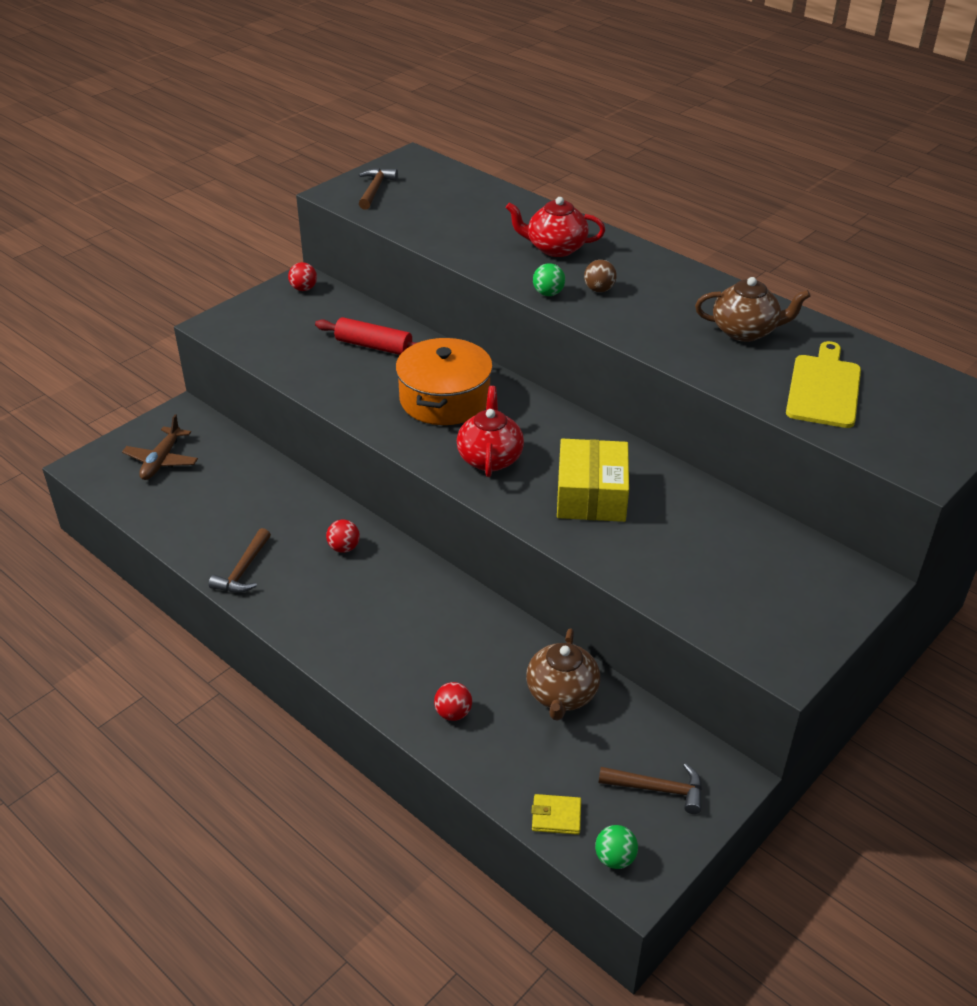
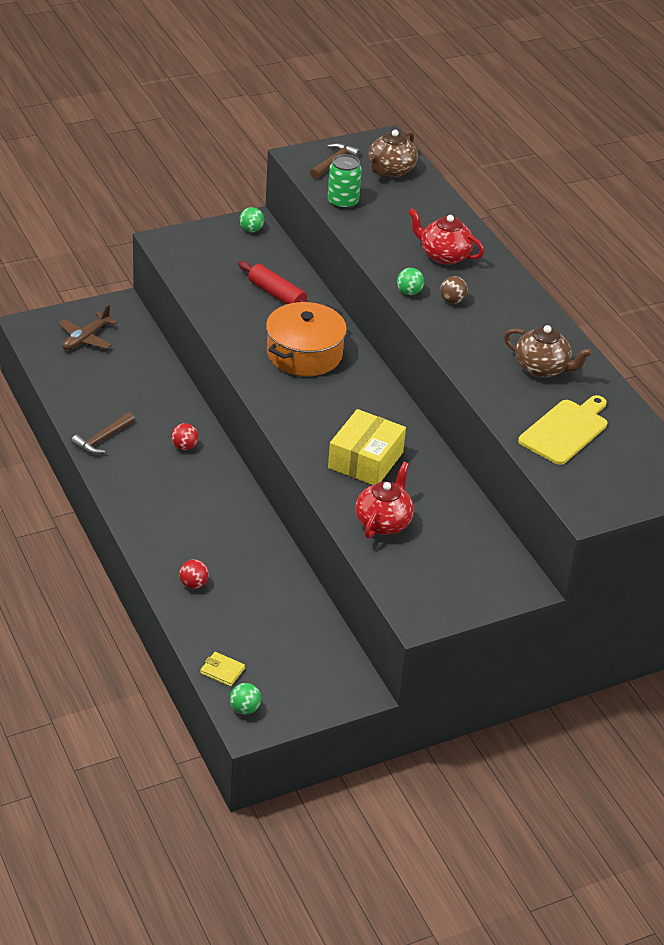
camera: 20 degrees right, 0 degrees up
(303, 289) = (251, 230): red ball -> green ball
(412, 224) = (343, 202): none -> green can
(490, 458) = (308, 409): red teapot -> red teapot (383, 522)
(561, 695) = (278, 599): brown teapot -> brown teapot (391, 170)
(658, 789) = (304, 680): brown hammer -> none

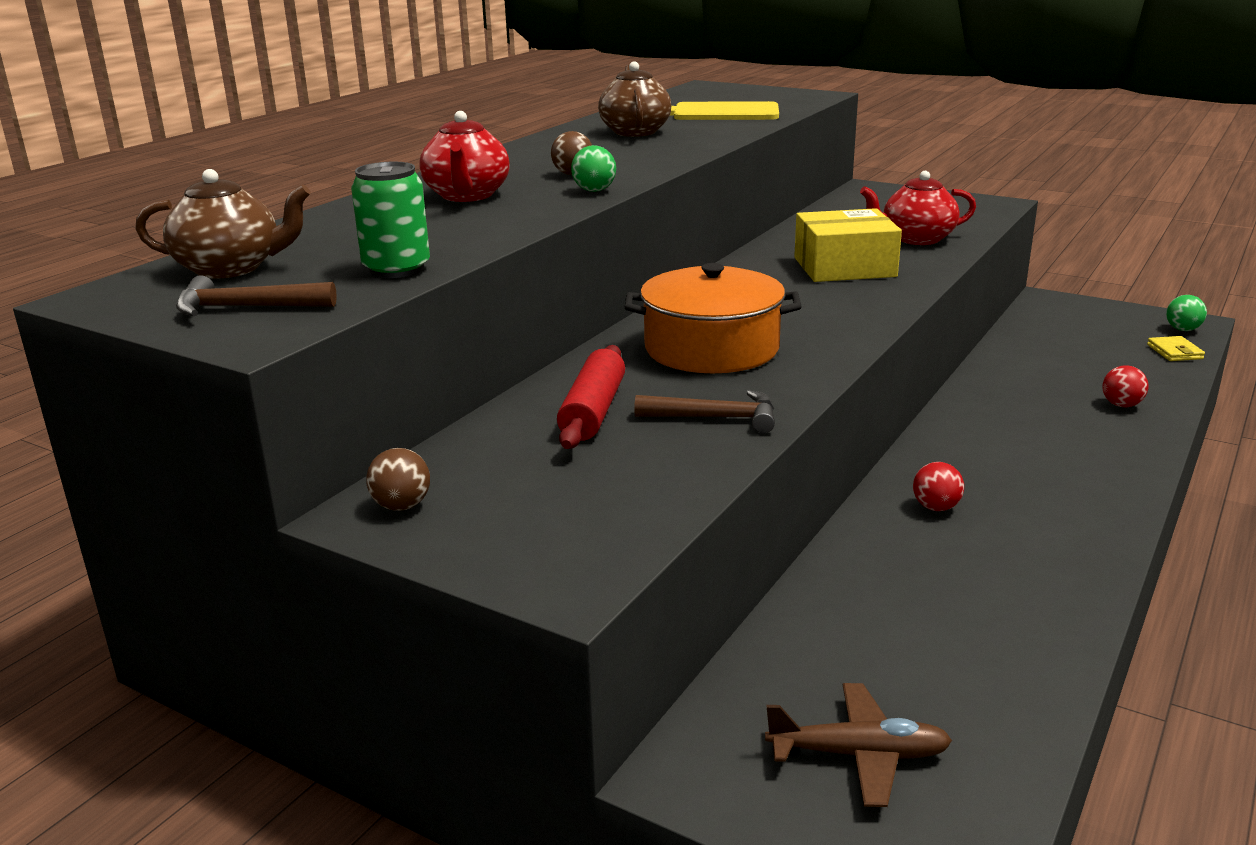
camera: 120 degrees left, 15 degrees down
(102, 439) = (1055, 581): brown hammer -> brown hammer (716, 418)
(251, 230) = (401, 506): green ball -> brown ball

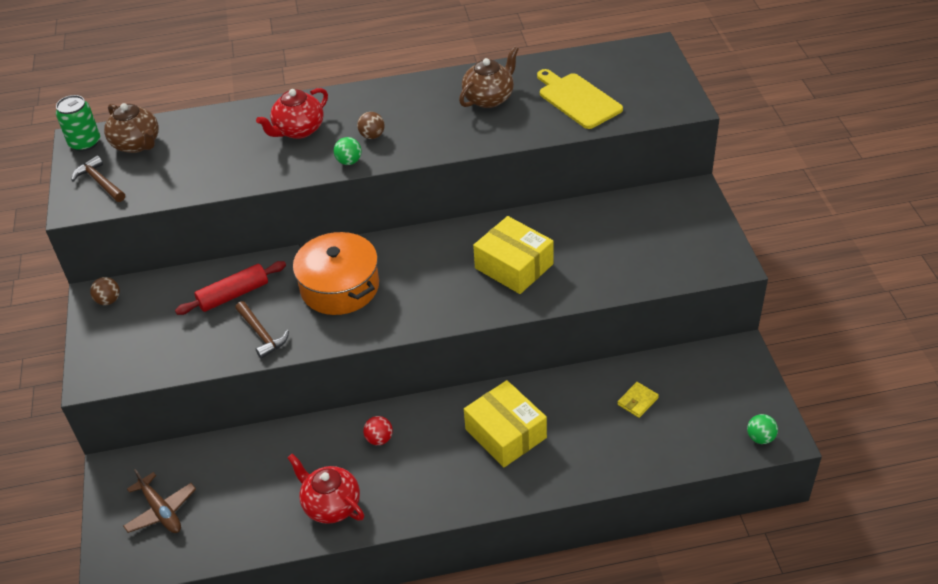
camera: 50 degrees right, 20 degrees up
(396, 269) = (176, 185): green can -> green can (85, 143)
(916, 239) = (603, 267): red teapot -> red teapot (331, 505)
(1027, 432) = (505, 433): none -> yellow box
(1121, 405) = (589, 457): red ball -> none
(1174, 352) = (710, 449): yellow wallet -> yellow wallet (637, 401)

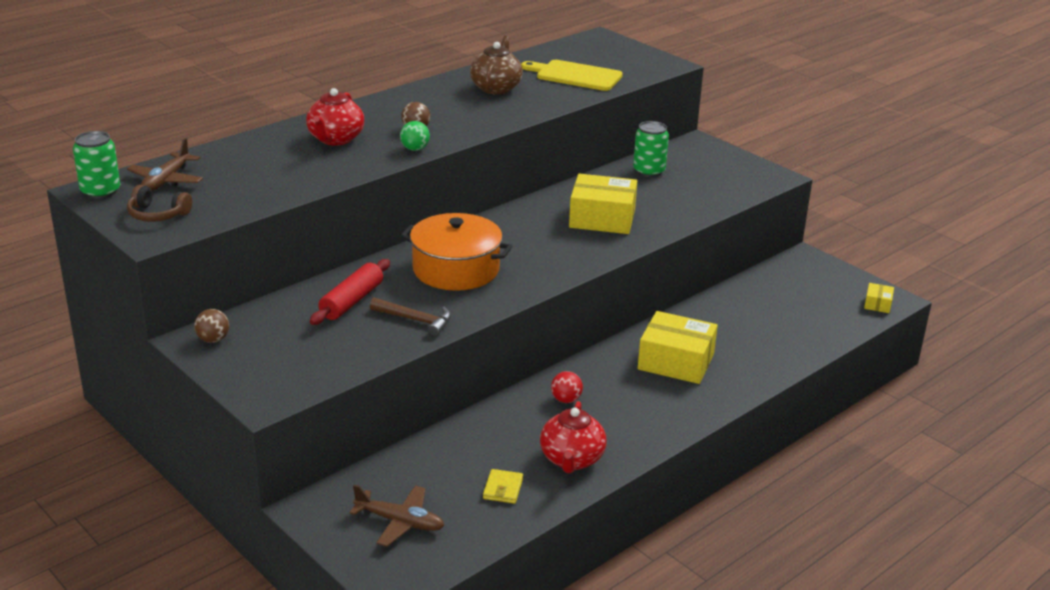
camera: 35 degrees left, 15 degrees down
(100, 182) = (157, 214): brown hammer -> brown headphones
(137, 144) = (166, 181): brown teapot -> brown plane
(331, 505) = (572, 459): red teapot -> red teapot turned 90 degrees counterclockwise
(611, 218) = (649, 171): none -> green can
(637, 401) = (761, 309): yellow wallet -> yellow wallet (503, 489)
(760, 438) = (877, 304): green ball -> yellow box

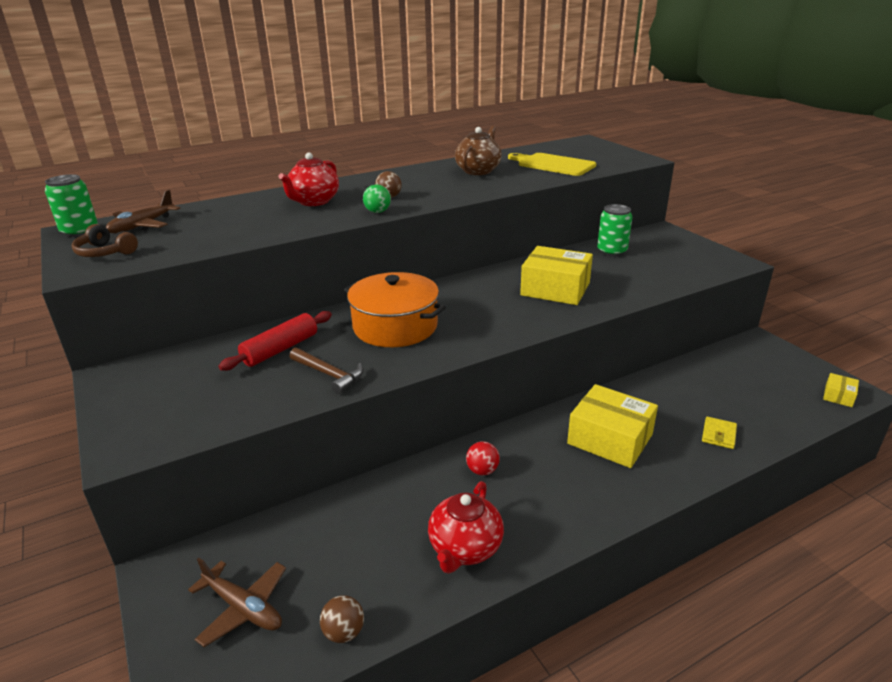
camera: 15 degrees right, 0 degrees up
(213, 340) = (128, 376): brown ball -> brown ball (344, 632)
(503, 489) = (375, 578): yellow wallet -> yellow wallet (718, 435)

